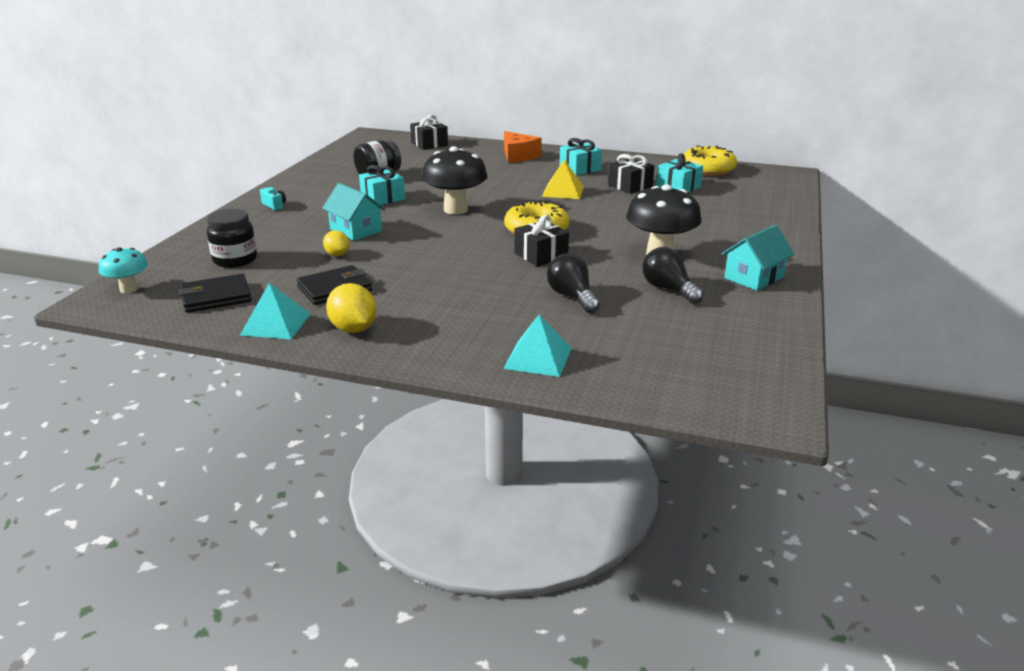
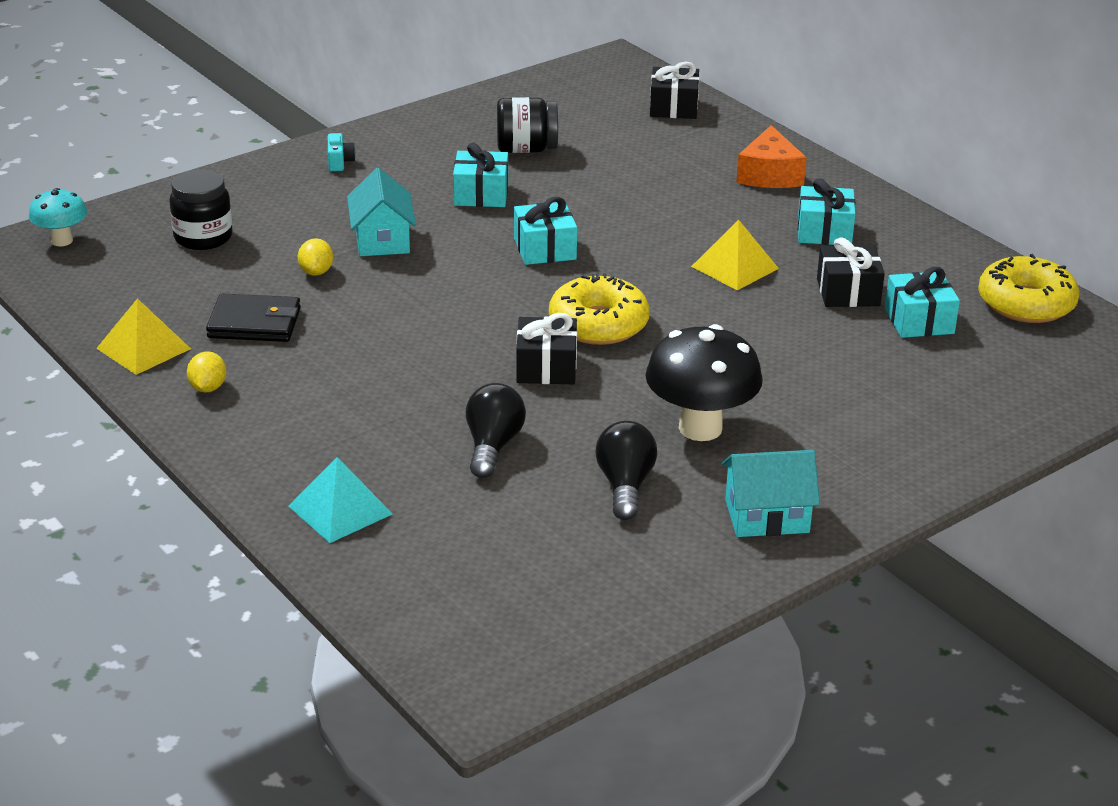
camera: 35 degrees right, 5 degrees up
(216, 297) = (129, 286): black wallet -> none
(275, 324) = (143, 348): turquoise pyramid -> yellow pyramid
(353, 329) = (208, 388): yellow lemon -> yellow lemon, size x0.63
(455, 210) = (544, 249): black mushroom -> turquoise gift

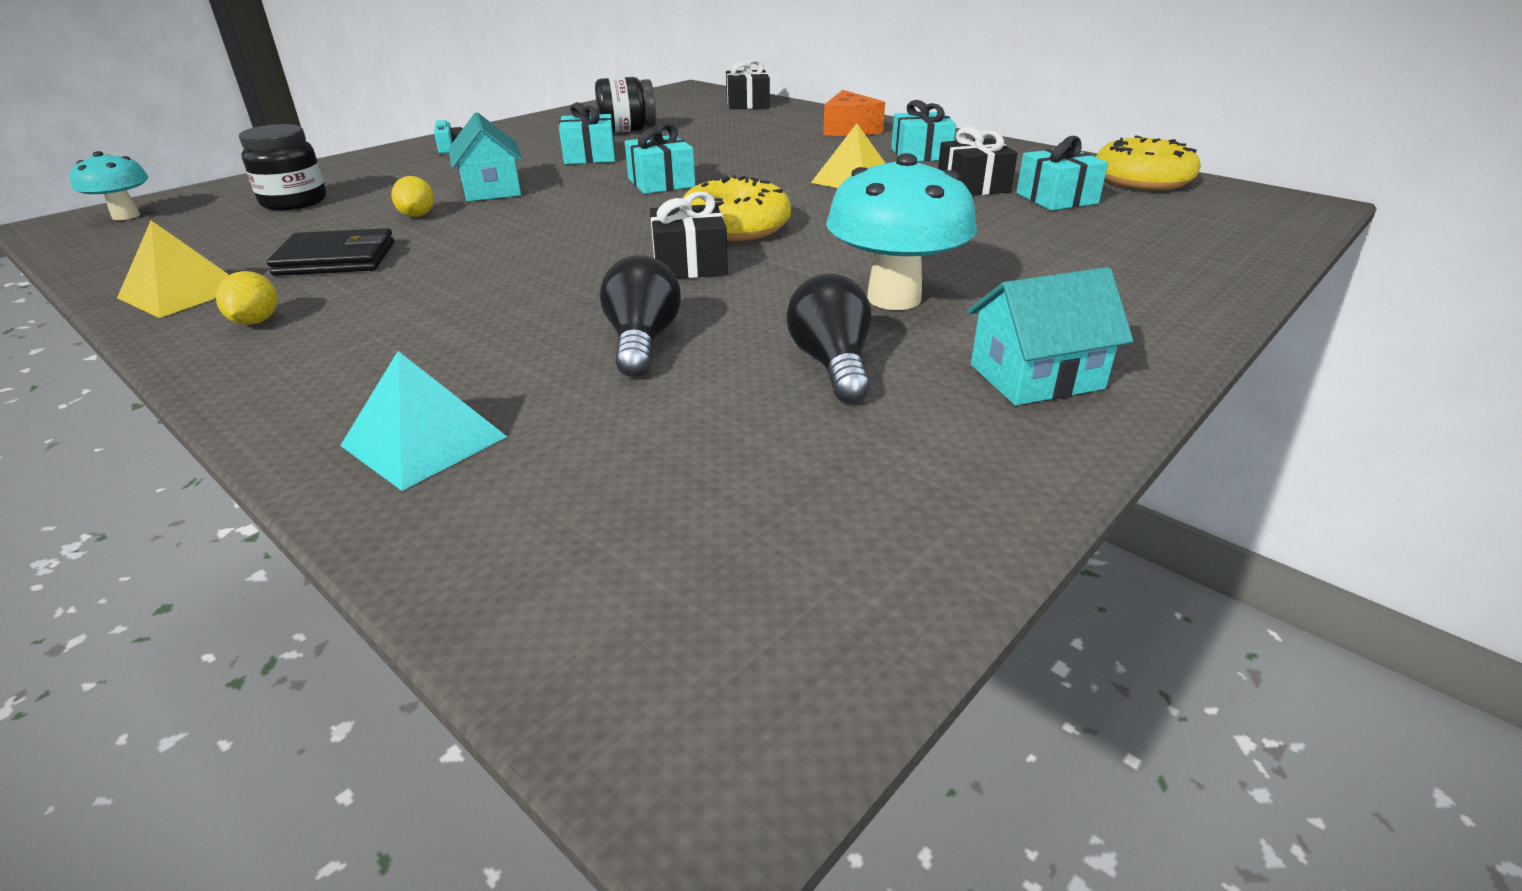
camera: 10 degrees left, 0 degrees up
(700, 428) = (894, 298): black mushroom -> turquoise mushroom

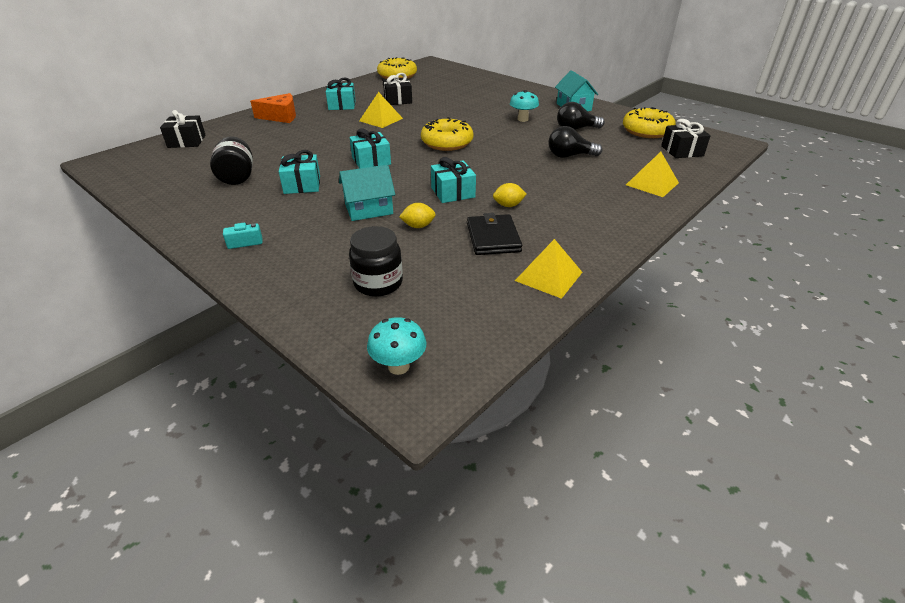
camera: 90 degrees left, 5 degrees up
(256, 321) = (577, 241): yellow lemon -> yellow lemon (508, 205)
(424, 441) = (652, 184): turquoise pyramid -> yellow pyramid
(690, 264) = (493, 150): black gift -> black gift (682, 151)
(834, 499) = (646, 131): none -> yellow donut
(894, 298) = (522, 119): turquoise mushroom -> turquoise mushroom, size x0.57
(1056, 198) = (417, 89): turquoise gift -> turquoise gift (453, 192)

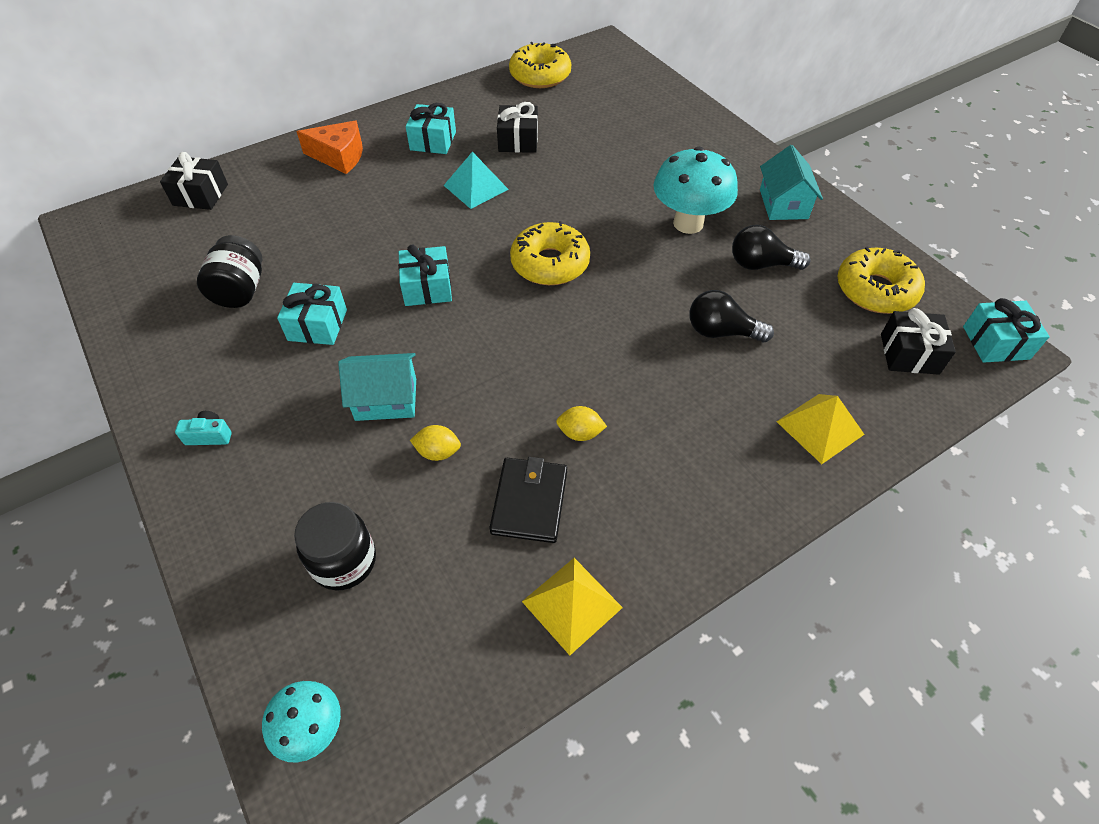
camera: 15 degrees right, 15 degrees up
(381, 119) = (476, 187): yellow pyramid -> turquoise pyramid
(453, 192) = (513, 386): turquoise gift -> turquoise gift (995, 343)
(522, 119) = (688, 223): turquoise mushroom -> turquoise mushroom, size x1.76

